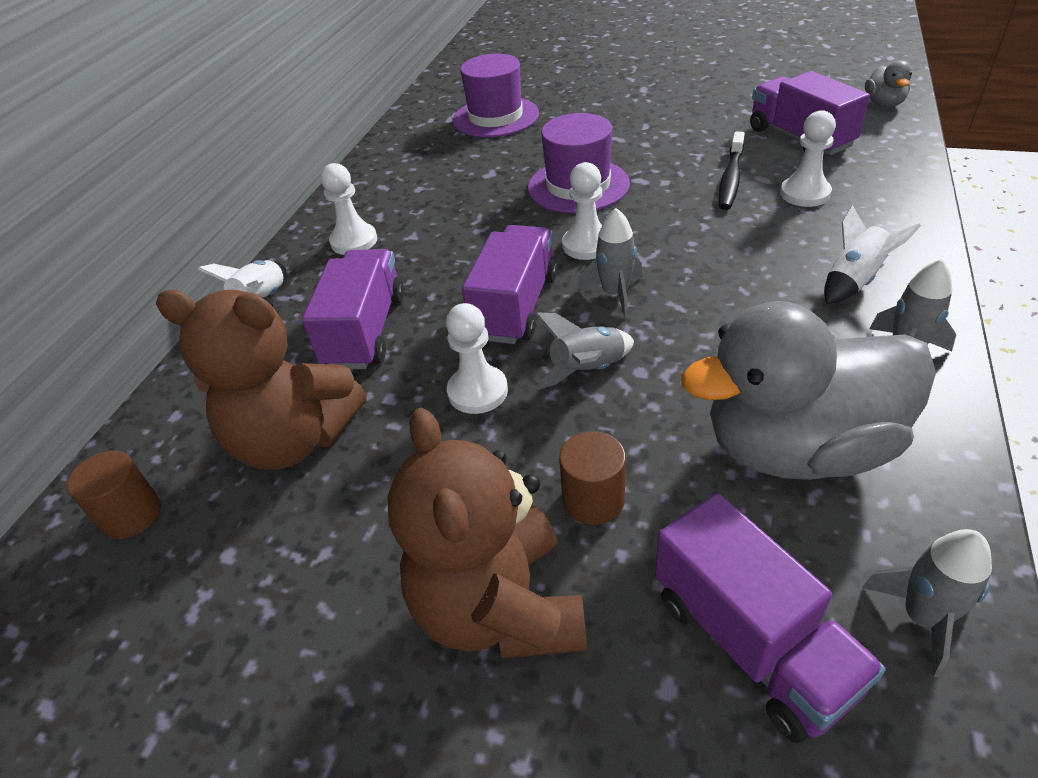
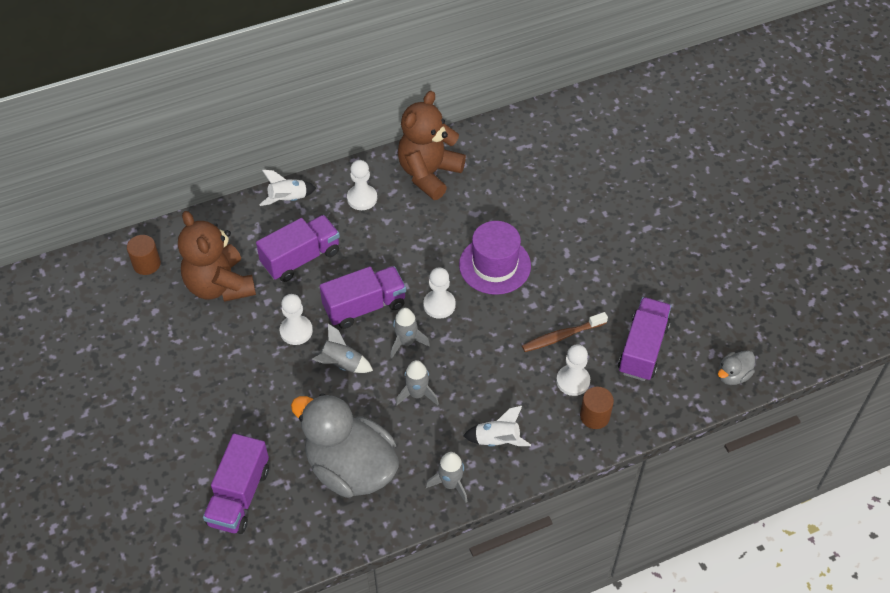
camera: 45 degrees right, 10 degrees up
(495, 117) = (542, 170): purple hat -> none
(499, 607) = (197, 412): brown teddy bear -> brown teddy bear (429, 174)
(593, 499) = (267, 411): brown cylinder -> brown cylinder (594, 416)
(730, 179) = (561, 336): black toothbrush -> brown toothbrush
(923, 618) = (288, 544): grey rocket -> grey rocket (417, 394)

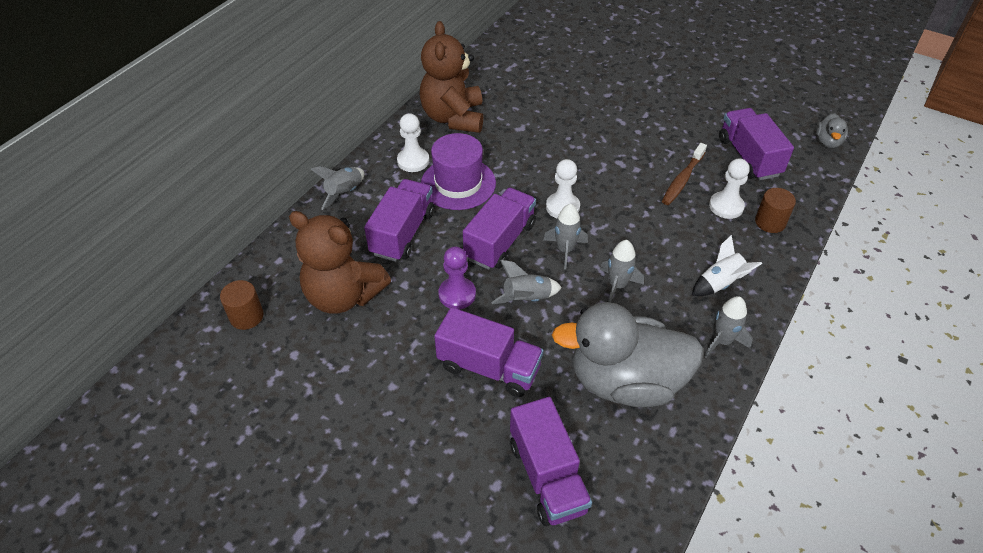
camera: 35 degrees left, 5 degrees down
(269, 399) = (489, 367): none -> purple truck
(288, 199) = (344, 193): white rocket -> grey rocket
(296, 331) = (457, 294): white pawn -> purple pawn
(495, 265) = (576, 156): purple hat -> purple hat (458, 183)

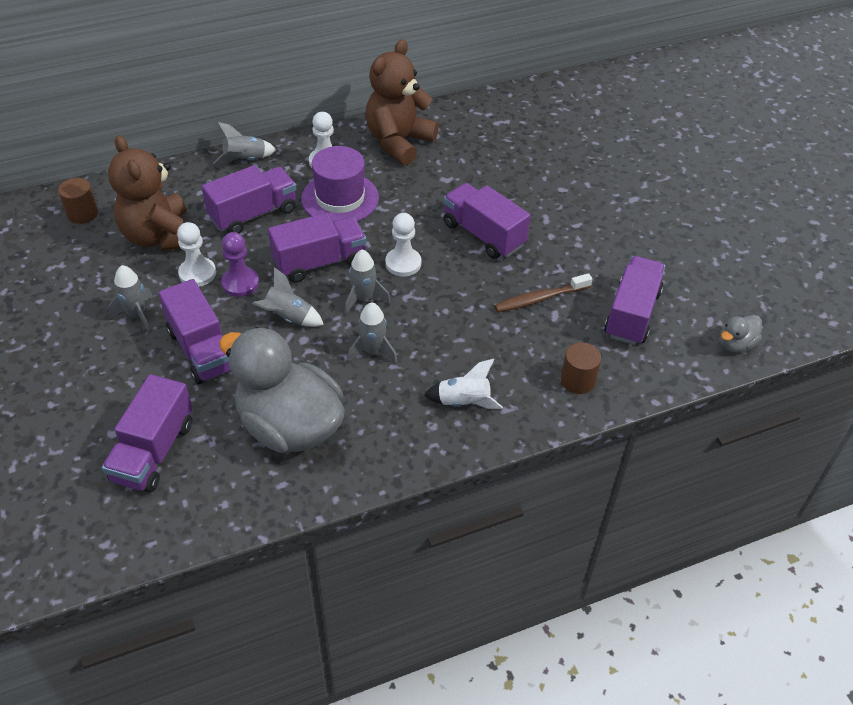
camera: 35 degrees right, 0 degrees up
(593, 155) = (483, 235): none -> purple truck
(722, 341) = (406, 447): grey rocket -> grey rocket (136, 314)
(726, 206) = (552, 343): white pawn -> white pawn (197, 273)

